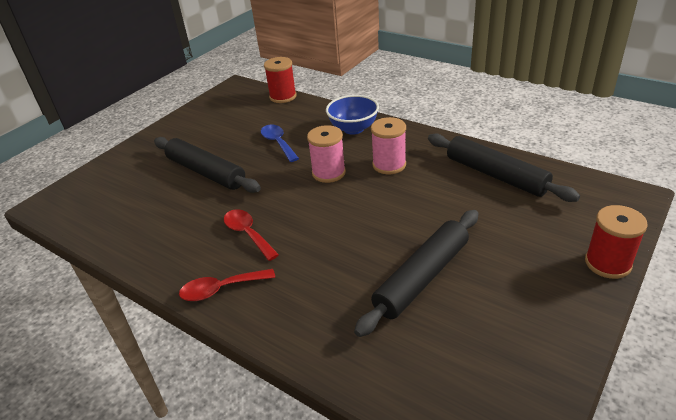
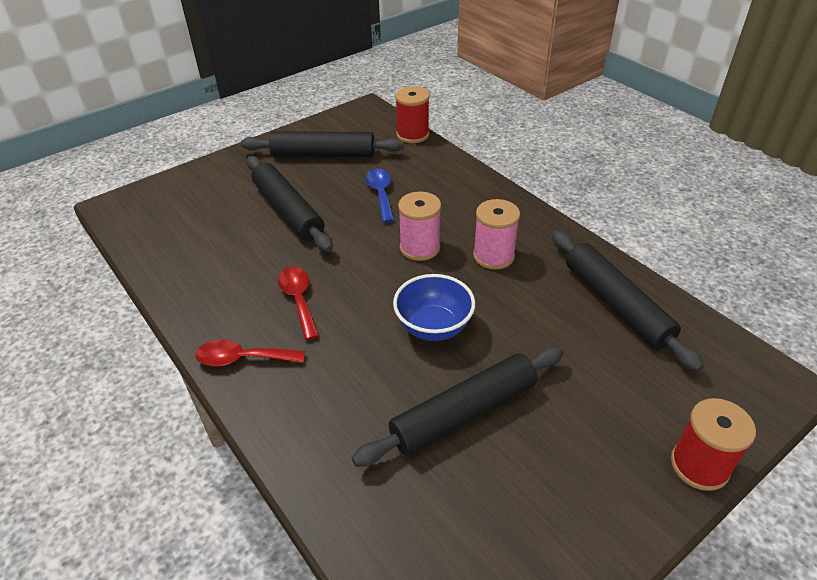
camera: 15 degrees right, 5 degrees up
(215, 126) = (323, 155): none -> black rolling pin
(353, 129) = (474, 197): blue bowl -> blue bowl (433, 327)

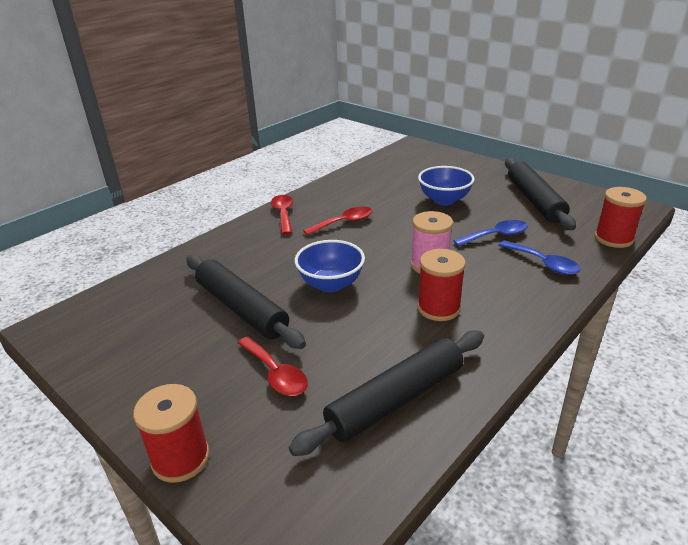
camera: 80 degrees right, 10 degrees down
(288, 211) = (444, 200): black rolling pin -> blue bowl
(439, 180) = (543, 263): none -> blue spoon
(493, 256) = (438, 308): pink spool -> red spool
(582, 385) = (275, 374): none -> red spoon

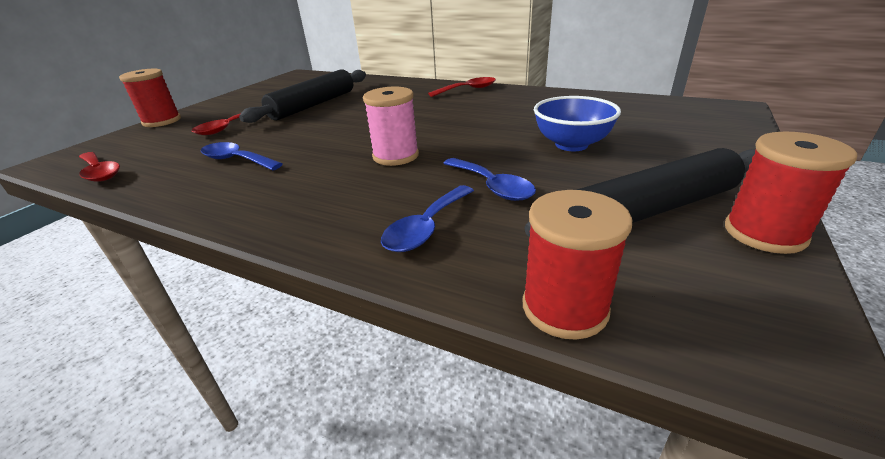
camera: 75 degrees right, 0 degrees up
(331, 284) = (350, 123): blue bowl -> none
(344, 223) = (468, 110): red spoon -> red spoon (100, 172)
(393, 355) = (236, 160): none -> blue spoon
(396, 400) = (176, 169): black rolling pin -> none
(438, 308) = (310, 170): red spool -> red spool (764, 233)

